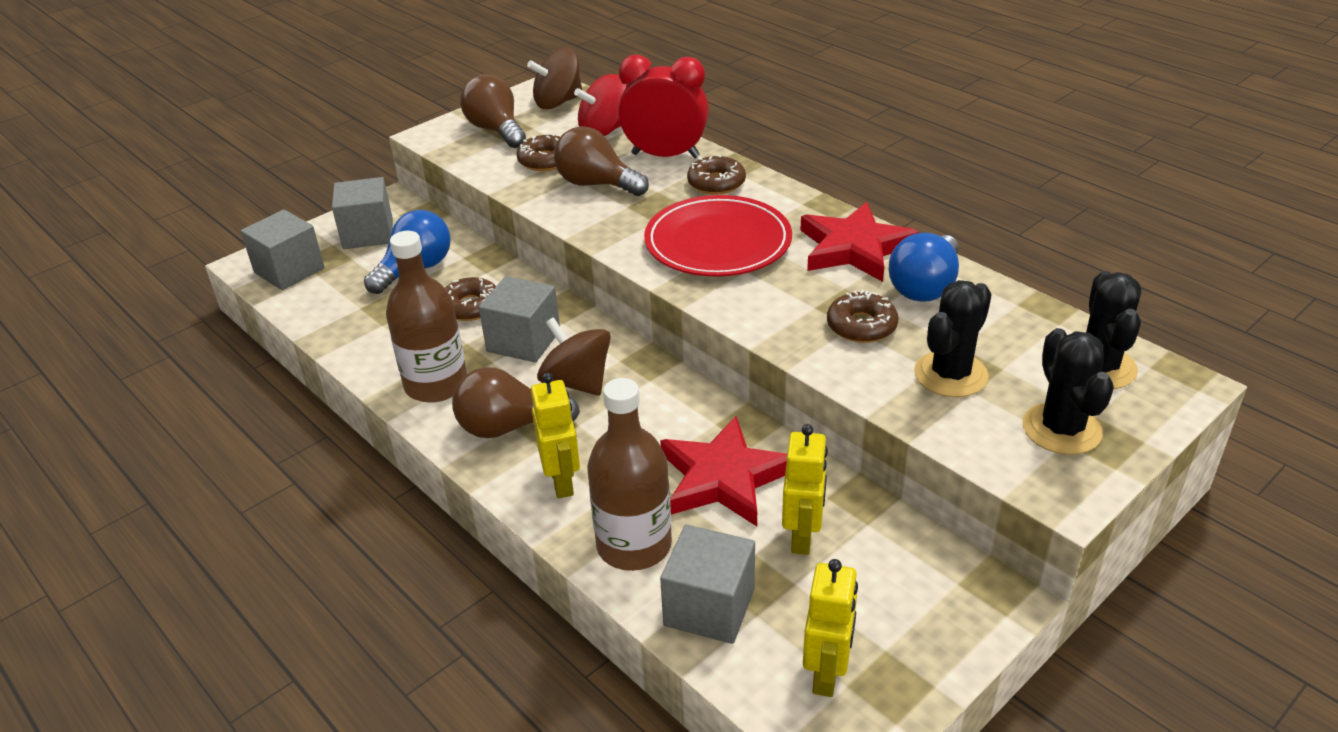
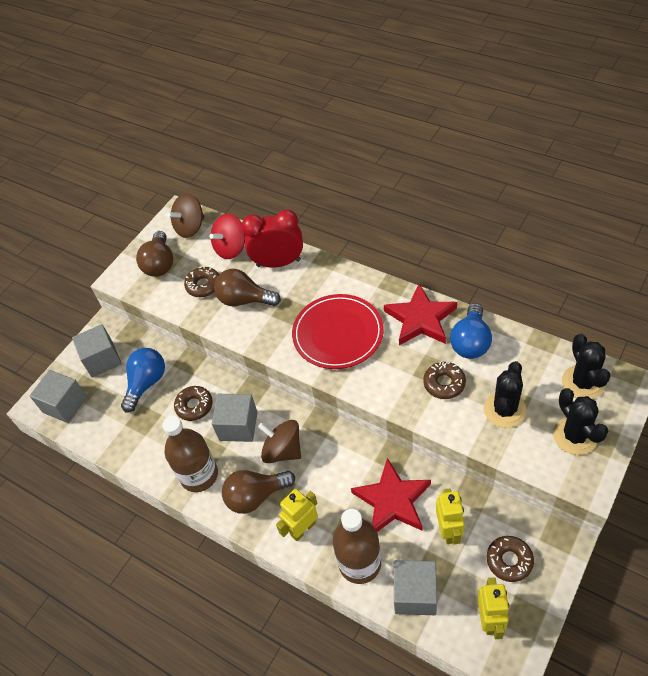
camera: 10 degrees left, 15 degrees up
(496, 130) = (160, 264): brown light bulb -> brown light bulb turned 135 degrees counterclockwise
(562, 481) = (302, 529): yellow robot -> yellow robot turned 105 degrees counterclockwise
(716, 183) = (319, 281): brown donut -> brown donut (509, 560)

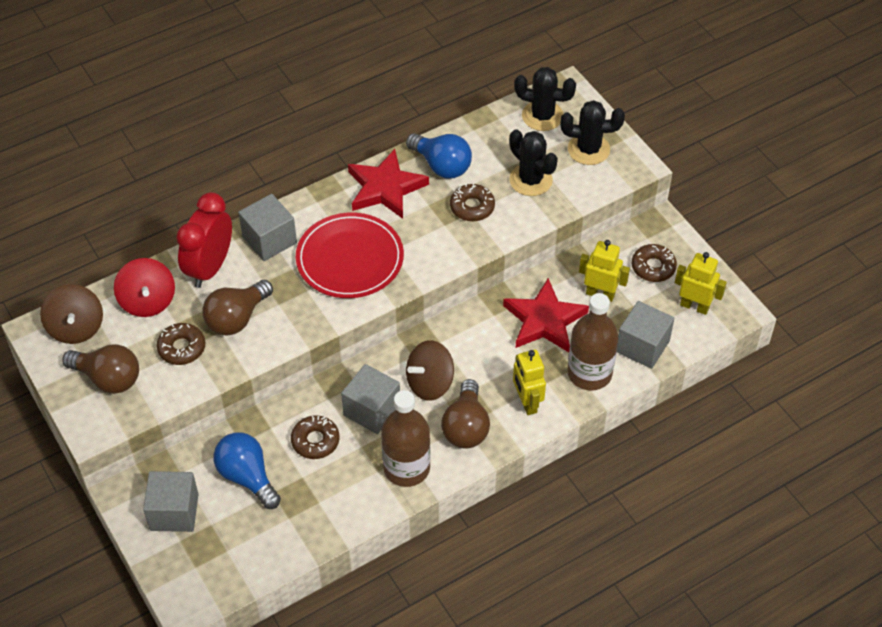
camera: 70 degrees left, 0 degrees up
(65, 405) = (211, 573): grey cube -> grey cube (269, 240)

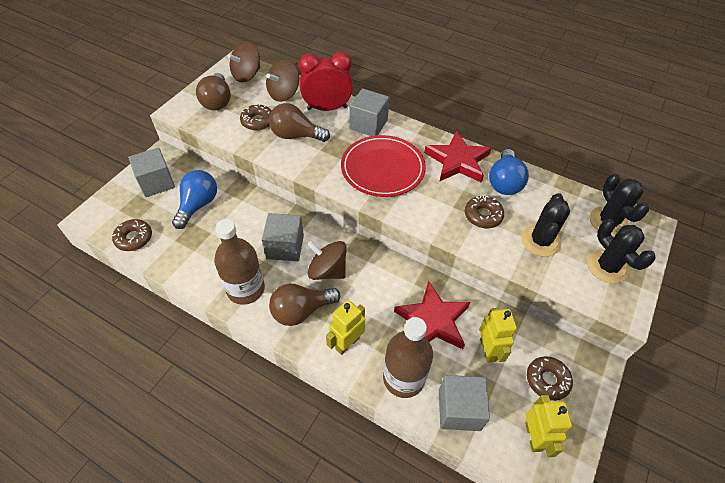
camera: 60 degrees right, 0 degrees up
(148, 301) = (284, 94): red spinning top -> brown spinning top
(315, 441) = (243, 227): brown donut -> brown donut (134, 238)

